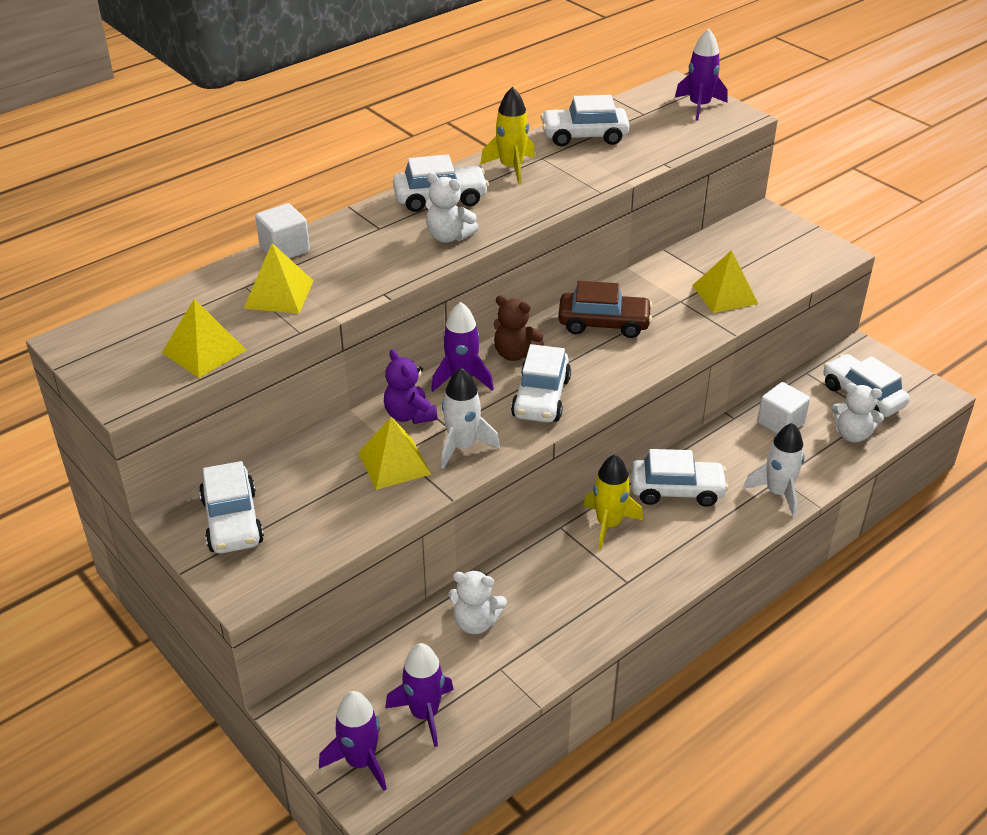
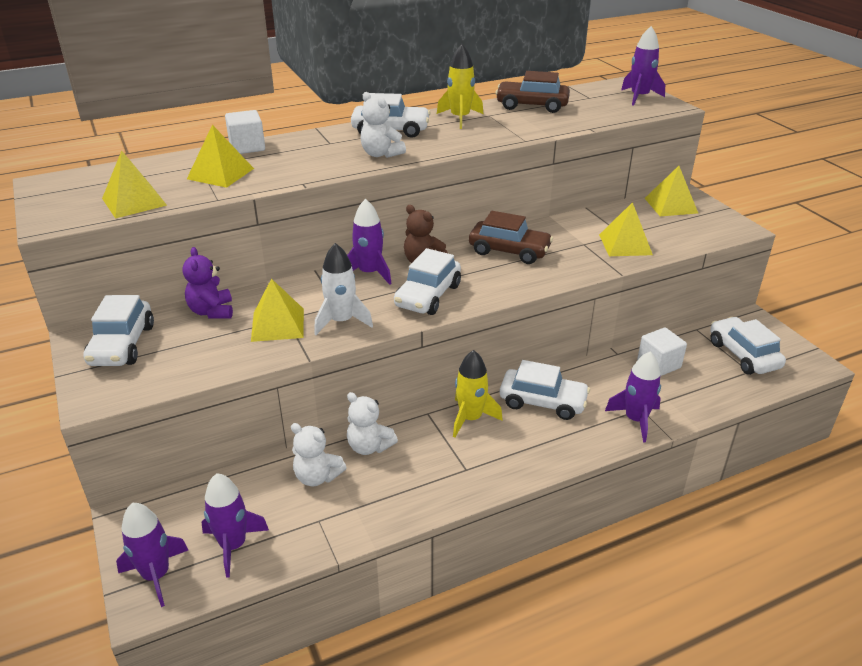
camera: 15 degrees right, 5 degrees down
(409, 415) = (311, 292): purple teddy bear -> purple teddy bear (212, 311)
(584, 136) = (532, 106): white car -> brown car
(755, 232) = (671, 205): none -> yellow pyramid
(777, 492) = (635, 420): white rocket -> purple rocket
(852, 434) = (723, 384): white teddy bear -> white teddy bear (369, 446)

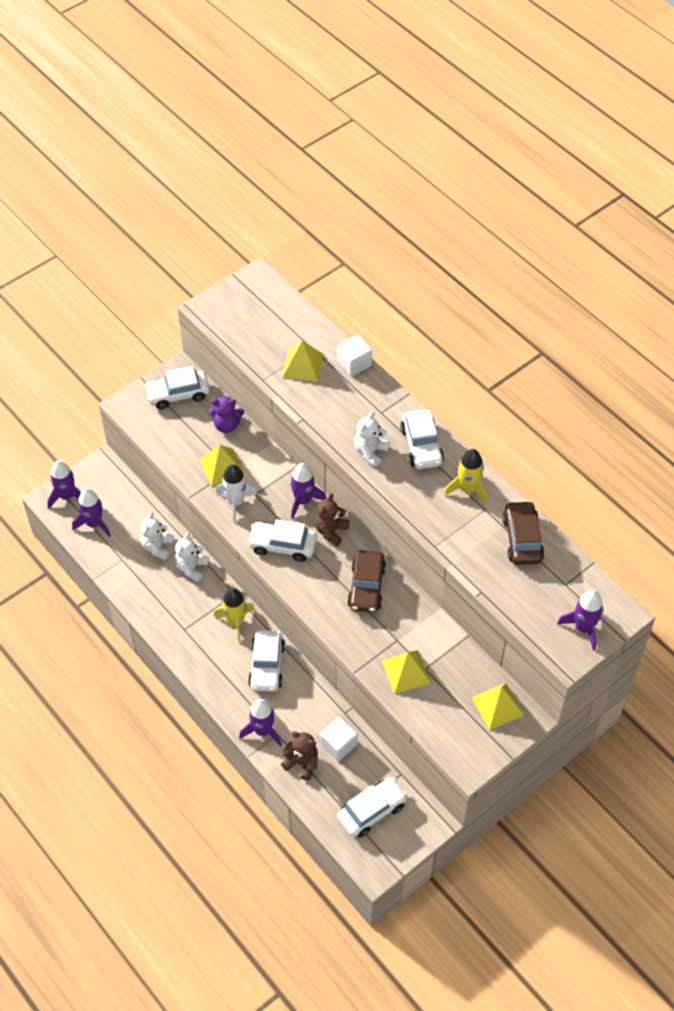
camera: 75 degrees right, 20 degrees up
(134, 202) = (245, 337): yellow pyramid -> none
(212, 311) = (227, 425): purple teddy bear -> purple teddy bear turned 150 degrees counterclockwise
(682, 395) = (302, 763): none -> brown teddy bear

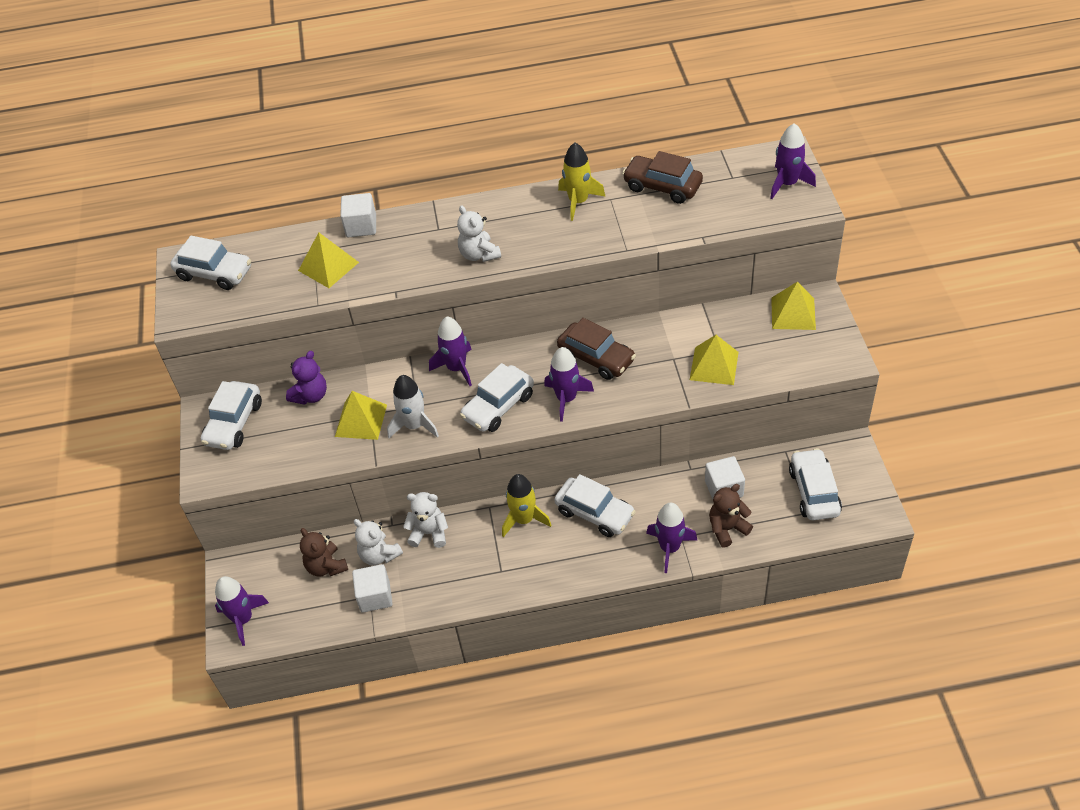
camera: 55 degrees left, 5 degrees down
(94, 523) = (302, 605): purple rocket -> purple rocket (566, 399)
(123, 563) = (375, 596): none -> white cube
(192, 568) = (429, 533): white teddy bear -> white teddy bear turned 135 degrees clockwise
(331, 531) = (510, 360): brown teddy bear -> brown teddy bear (326, 566)
(421, 446) = (502, 215): white car -> white car (214, 273)

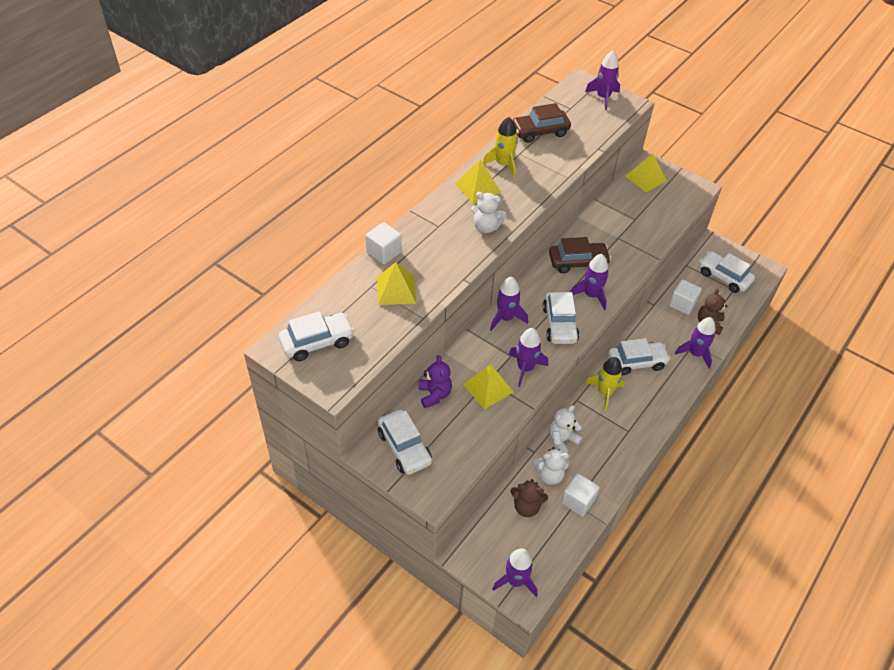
camera: 50 degrees left, 0 degrees up
(414, 425) = (525, 368): white rocket -> purple rocket
(714, 365) = (643, 229): yellow pyramid -> yellow pyramid (478, 187)

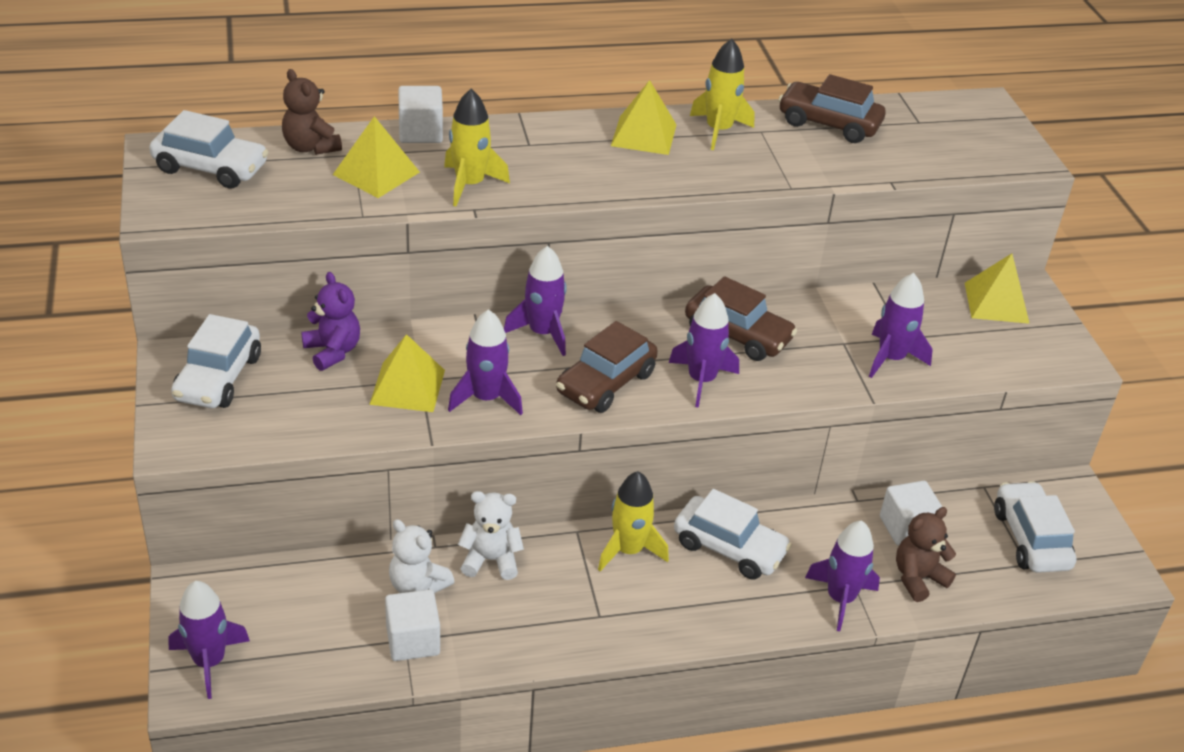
camera: 40 degrees right, 10 degrees down
(434, 395) = (332, 351): purple teddy bear -> purple teddy bear turned 60 degrees counterclockwise
(444, 267) = (470, 185): none -> yellow rocket
(486, 227) = (589, 177): white teddy bear -> none
(526, 507) = (338, 596): brown teddy bear -> brown teddy bear (311, 147)
(559, 324) = (606, 383): white car -> brown car
(603, 97) = (992, 134): purple rocket -> purple rocket (891, 358)

